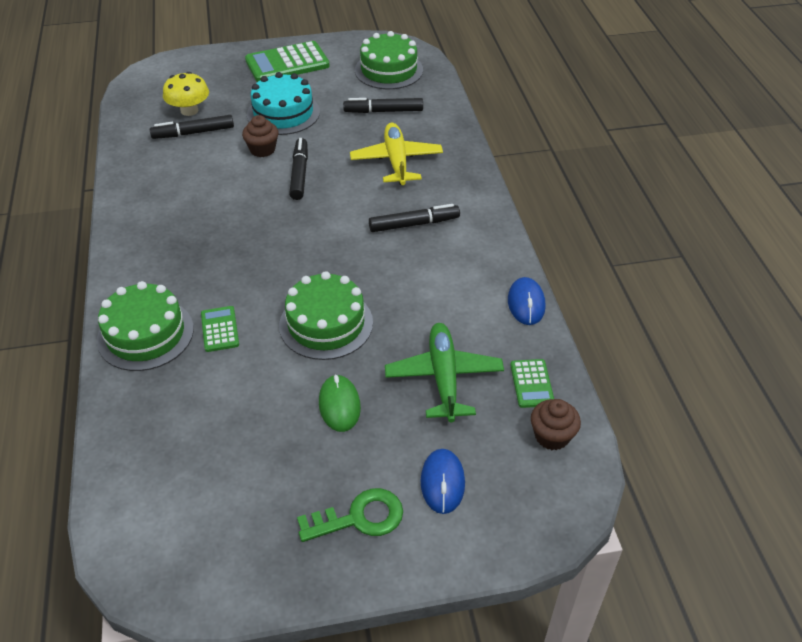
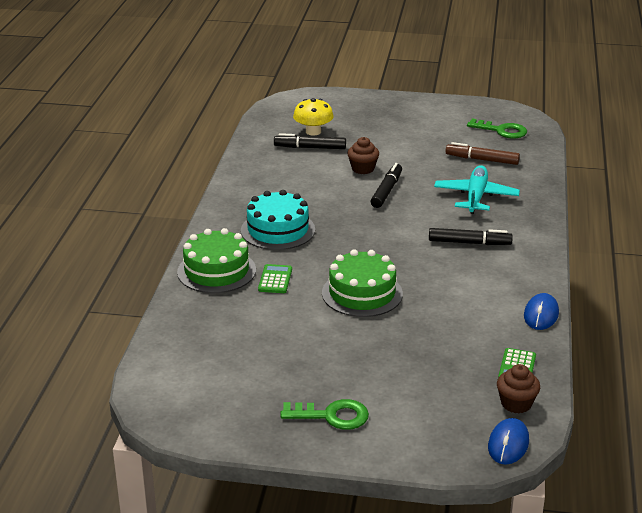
camera: 20 degrees right, 15 degrees down
(283, 113) = (392, 146): turquoise cake -> turquoise cake (278, 230)
(287, 63) = (412, 111): green calculator -> none
(339, 405) = (348, 346): green mouse -> none
(383, 111) = (482, 159): black marker -> brown marker
(388, 70) = (501, 131): green cake -> green key
(396, 161) = (475, 197): yellow plane -> turquoise plane
(442, 482) = (408, 411): blue mouse -> blue mouse (508, 444)
(443, 377) = (443, 347): green plane -> none

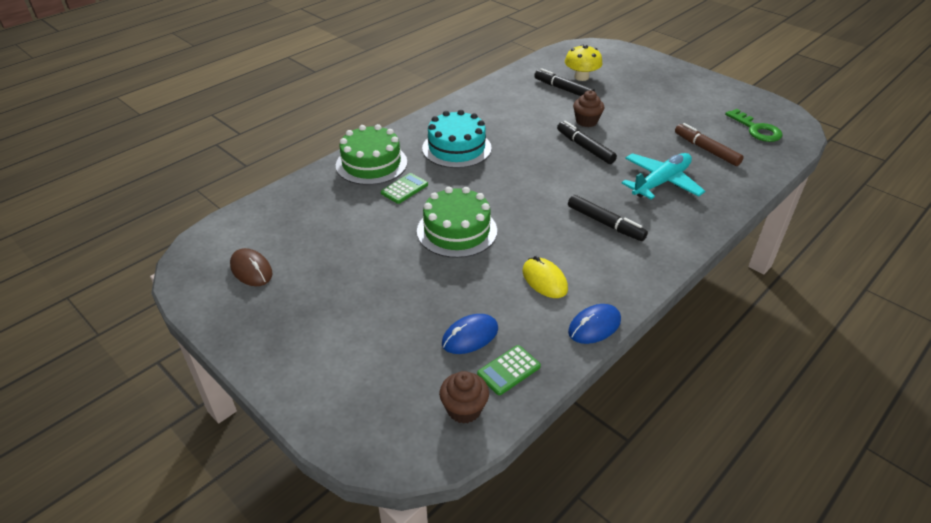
camera: 35 degrees right, 10 degrees up
(226, 393) = (251, 270): none -> brown mouse
(332, 416) = (299, 332): green key -> none
(386, 191) = (585, 147): black marker -> black marker turned 90 degrees counterclockwise
(472, 300) = (544, 280): none -> yellow mouse
(508, 444) = (407, 449): blue mouse -> blue mouse (470, 336)

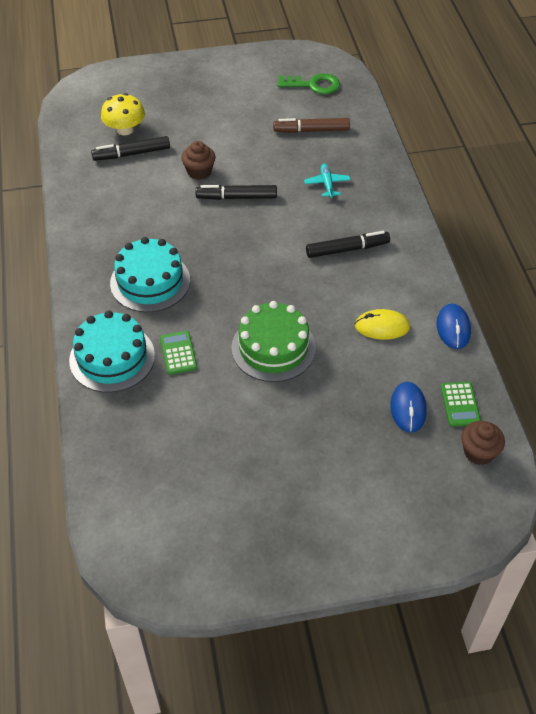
camera: 55 degrees left, 10 degrees up
(251, 270) = (198, 527): brown mouse -> none
(371, 164) = (112, 358): green cake -> turquoise cake
(661, 182) = (327, 184): turquoise plane -> turquoise plane, size x0.53

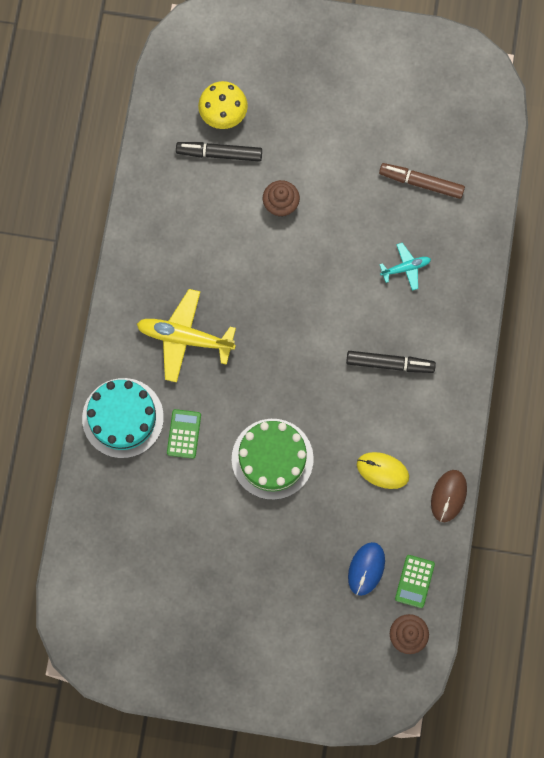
camera: 20 degrees right, 25 degrees up
(150, 281) = (184, 338): turquoise cake -> yellow plane
(236, 197) = (306, 255): black marker -> none
(313, 85) = (452, 111): green key -> none
(327, 184) = (406, 268): turquoise plane -> turquoise plane turned 60 degrees clockwise
(453, 328) = (448, 496): blue mouse -> brown mouse

